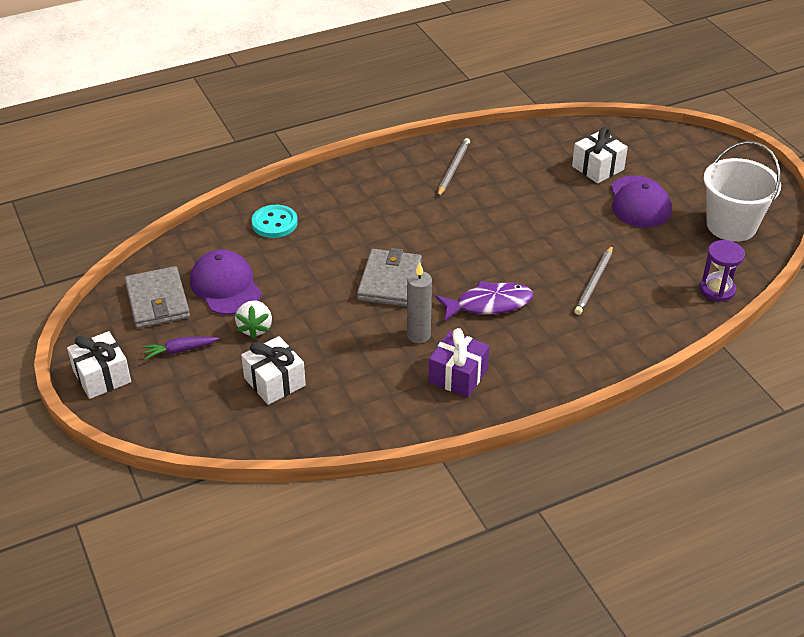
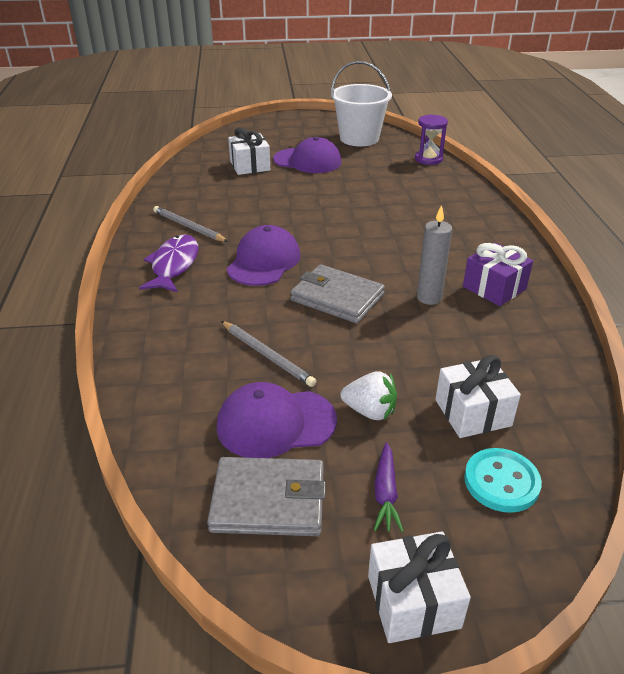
camera: 70 degrees left, 5 degrees down
(274, 223) = (180, 357): turquoise button -> turquoise button (501, 482)
(422, 226) = (264, 261): none -> purple cap
(489, 304) = (400, 251): purple fish -> purple fish (174, 265)
(594, 282) = (396, 199): grey pencil -> grey pencil (267, 355)

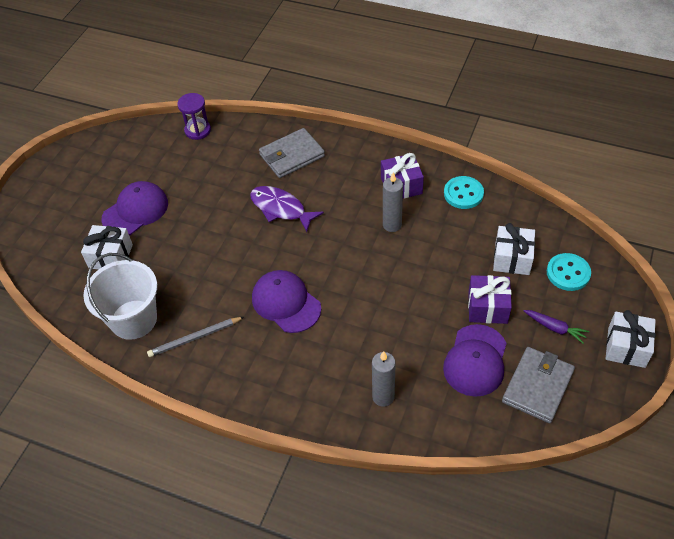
camera: 60 degrees left, 15 degrees up
(174, 265) = (252, 366): purple fish -> purple fish (281, 208)
(179, 360) = (383, 397): none -> grey candle
(267, 355) = (406, 341): grey pencil -> none
(337, 297) = (362, 276): grey wallet -> grey wallet (292, 155)
(359, 138) = (120, 157): white bucket -> white bucket (133, 319)
(370, 411) = (487, 307): white strawberry -> purple gift
(536, 338) = (463, 194): none -> turquoise button

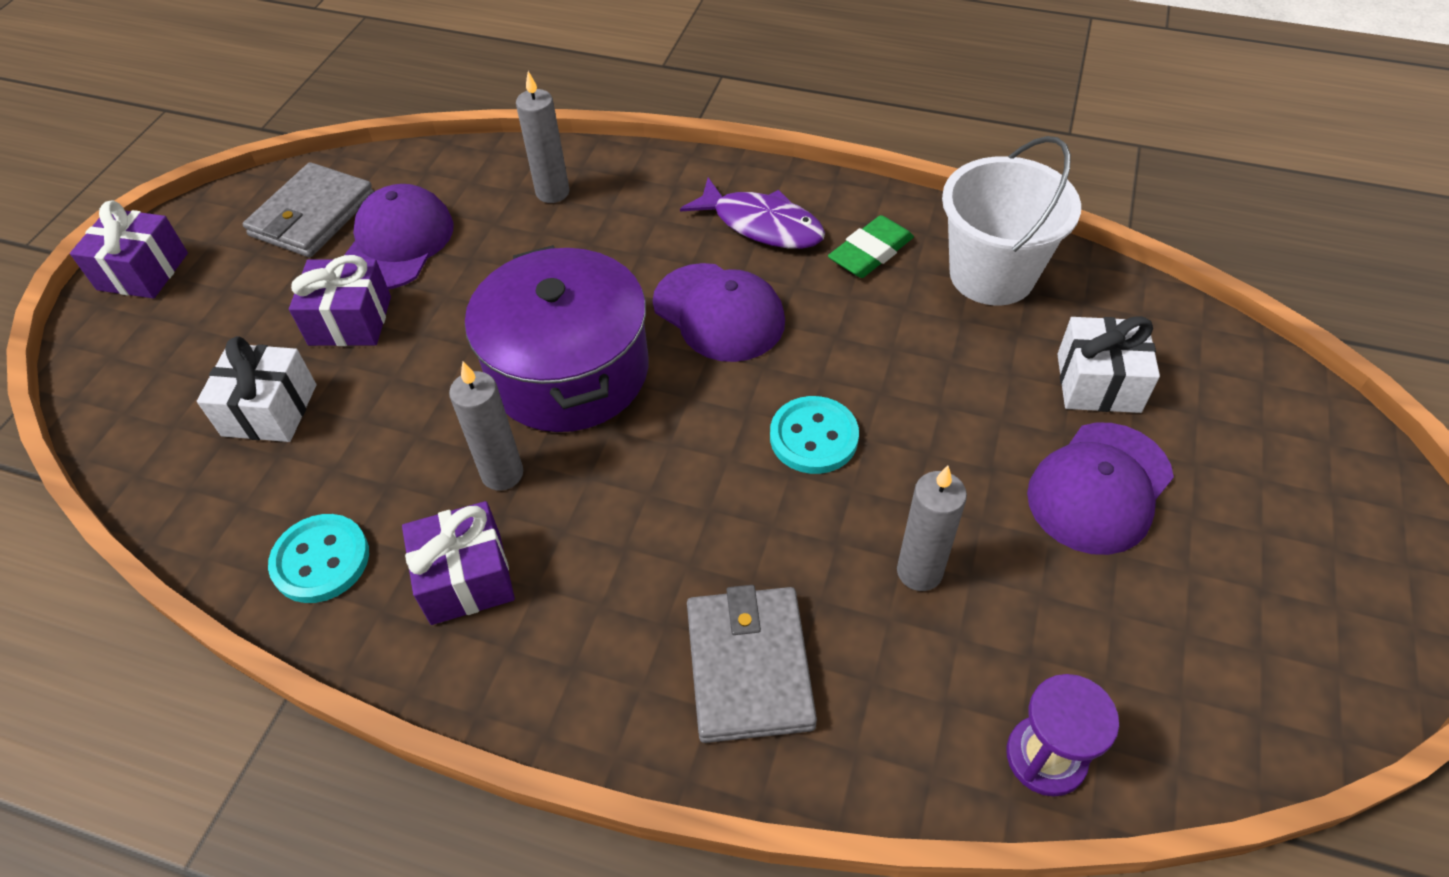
camera: 175 degrees right, 0 degrees up
(194, 338) = (870, 252): grey pencil -> green eraser
(221, 183) = (919, 572): none -> grey candle
(281, 208) = (756, 505): purple fish -> purple fish (762, 225)
(292, 155) = (749, 667): grey wallet -> grey wallet turned 60 degrees counterclockwise
(365, 273) = (568, 371): none -> purple pot
(555, 328) = (246, 293): purple carrot -> none
(568, 273) = (173, 386): turquoise button -> turquoise button (813, 437)
(626, 347) = (143, 271): white gift -> purple gift

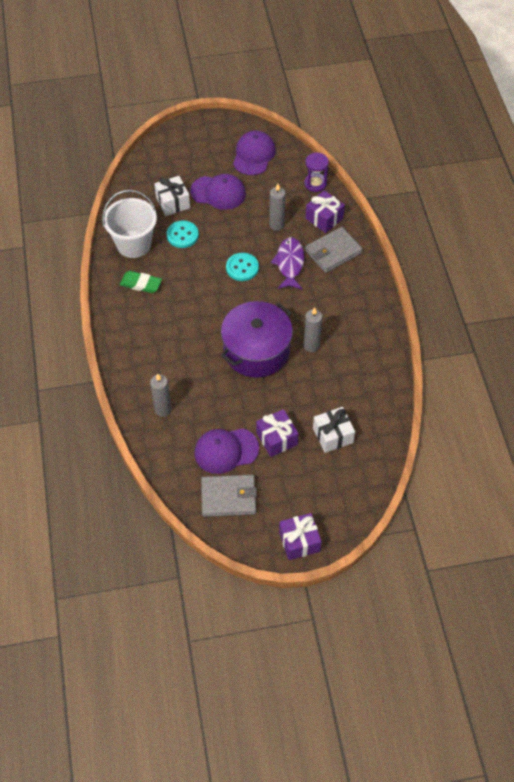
camera: 120 degrees left, 5 degrees up
(321, 560) = (375, 376): turquoise button -> turquoise button (182, 235)
(466, 578) = (354, 333): purple gift -> purple gift (324, 218)
(719, 312) = (200, 318): purple cap -> purple cap (253, 155)
(762, 225) = (143, 325): purple fish -> purple fish (290, 263)

